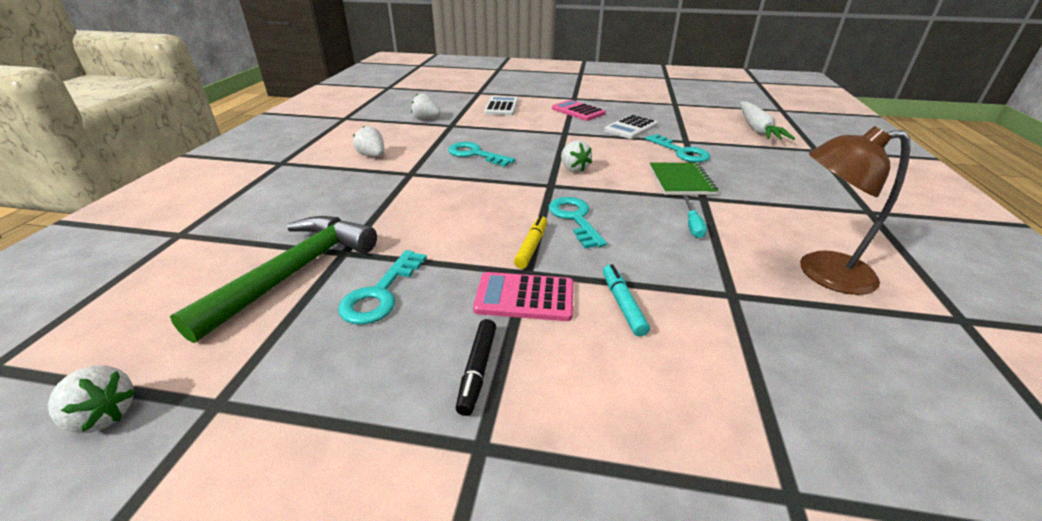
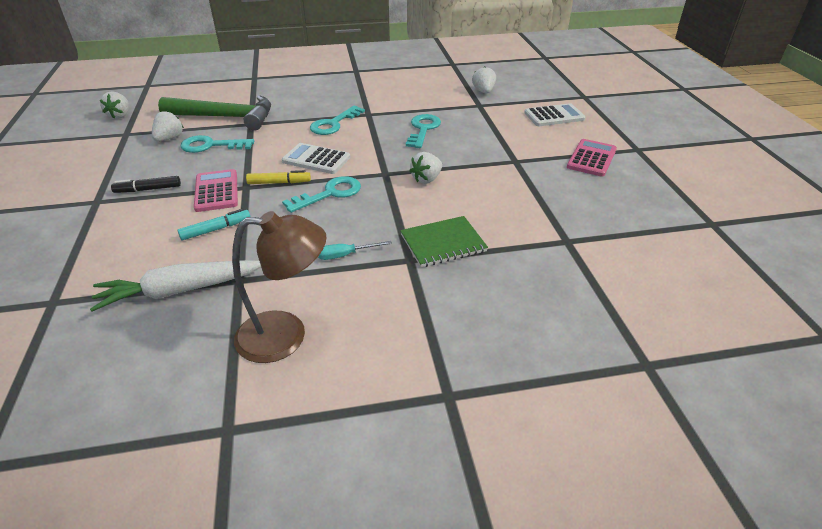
camera: 70 degrees right, 5 degrees up
(372, 156) = (388, 93): white strawberry -> white strawberry (169, 138)
(631, 128) = (573, 198): white calculator -> white calculator (316, 159)
(681, 152) = (526, 239): turquoise key -> turquoise key (334, 124)
(757, 129) = (682, 303): white carrot -> white carrot (180, 290)
(821, 273) = (286, 335): brown lamp -> brown lamp turned 105 degrees clockwise

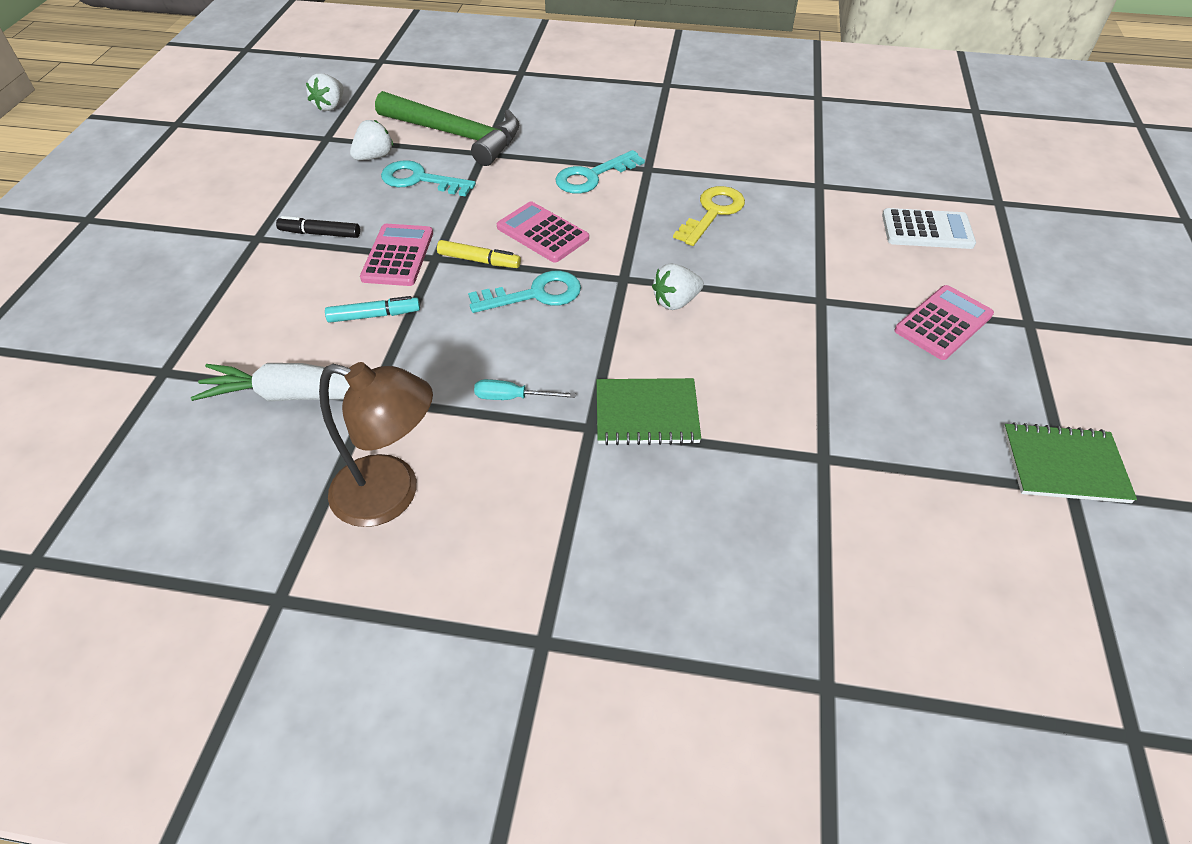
camera: 20 degrees right, 10 degrees up
(316, 159) = (542, 233): white calculator -> pink calculator
(423, 129) = (713, 212): turquoise key -> yellow key
(483, 91) = (839, 160): white strawberry -> none
(700, 212) = (1064, 465): none -> green notebook

